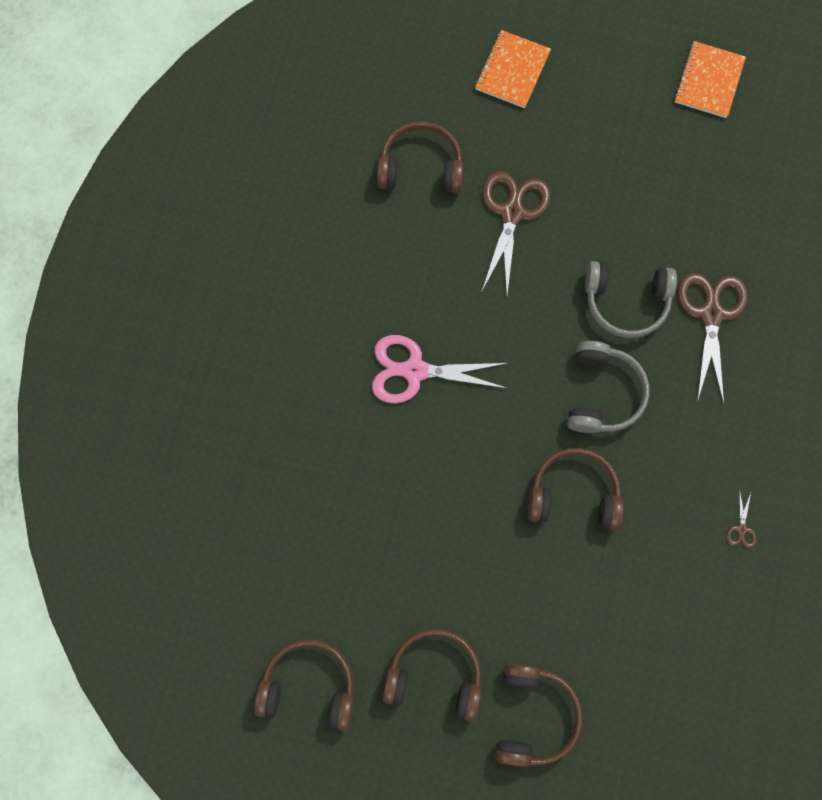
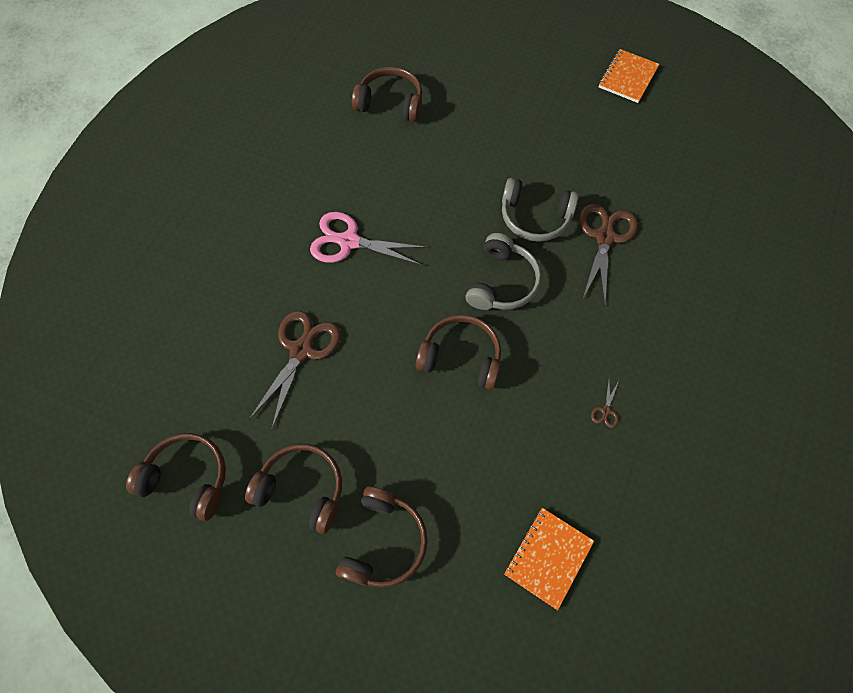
camera: 10 degrees right, 10 degrees down
(512, 71) = (476, 51): orange notebook -> orange notebook (548, 557)
(512, 212) = (455, 142): brown scissors -> brown scissors (301, 350)

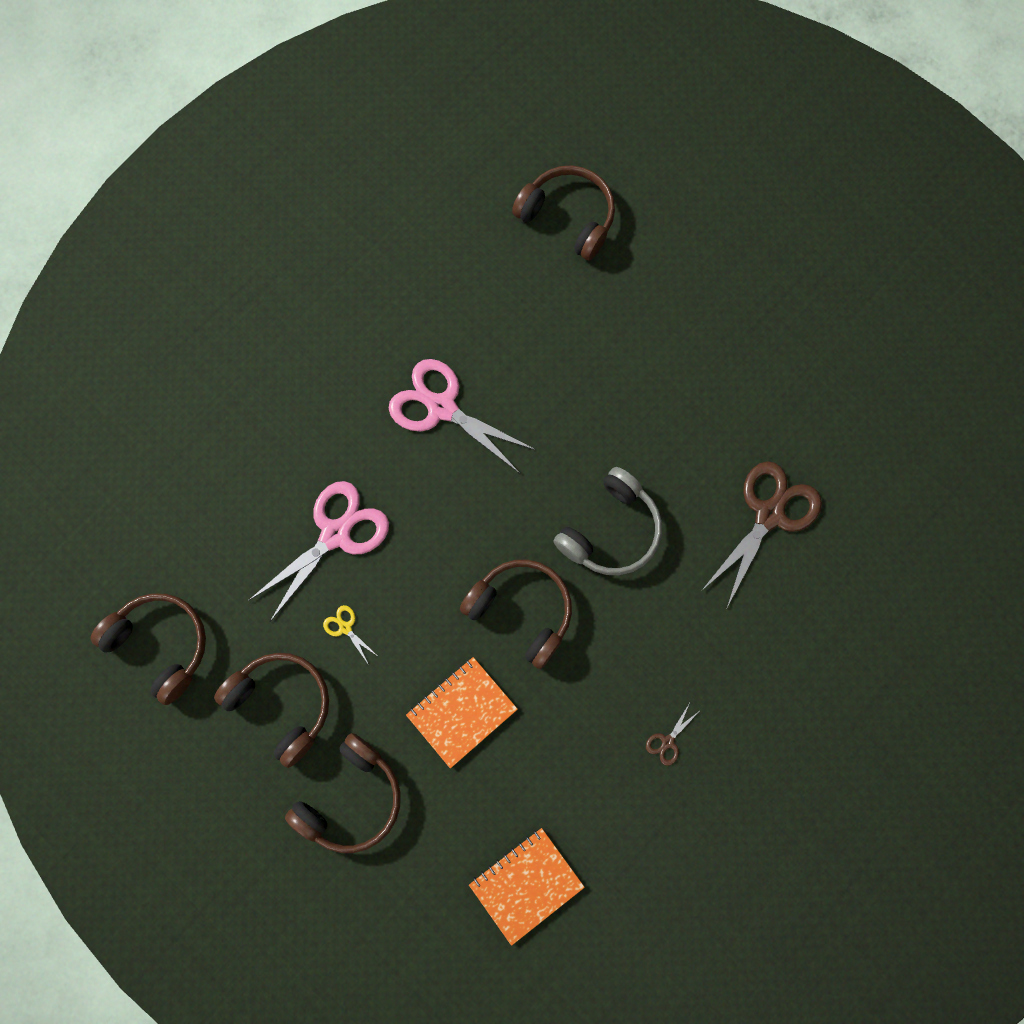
camera: 20 degrees right, 10 degrees up
(301, 350) = (336, 534): brown scissors -> pink scissors
(332, 414) = (345, 627): none -> yellow scissors
(535, 217) = (690, 455): grey headphones -> none
(627, 77) = (912, 284): orange notebook -> orange notebook (462, 712)

